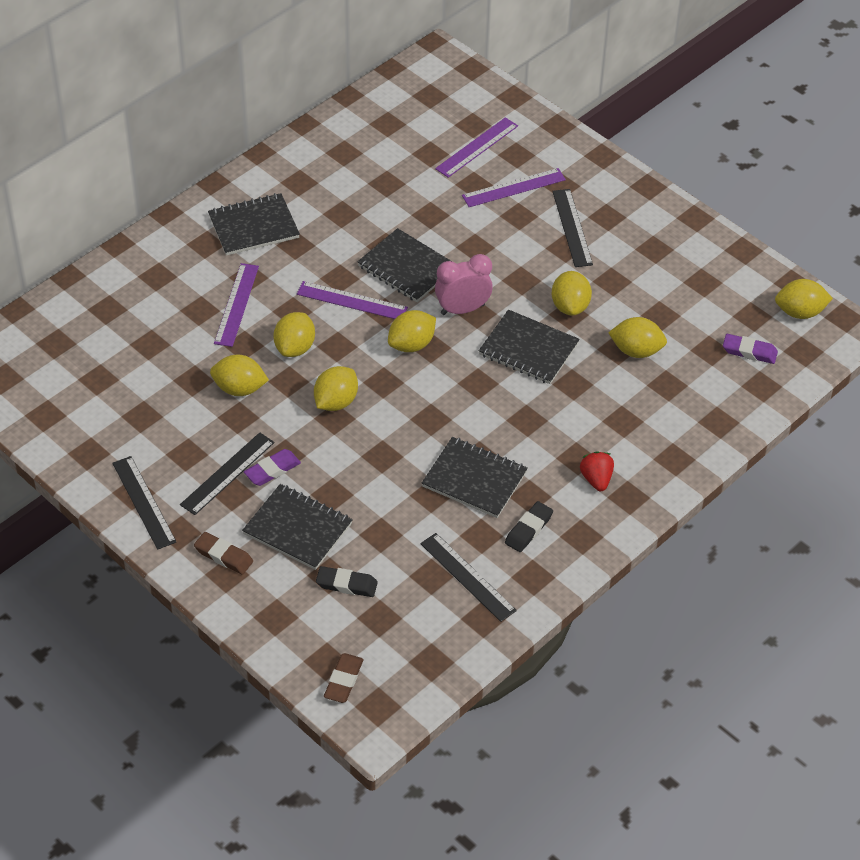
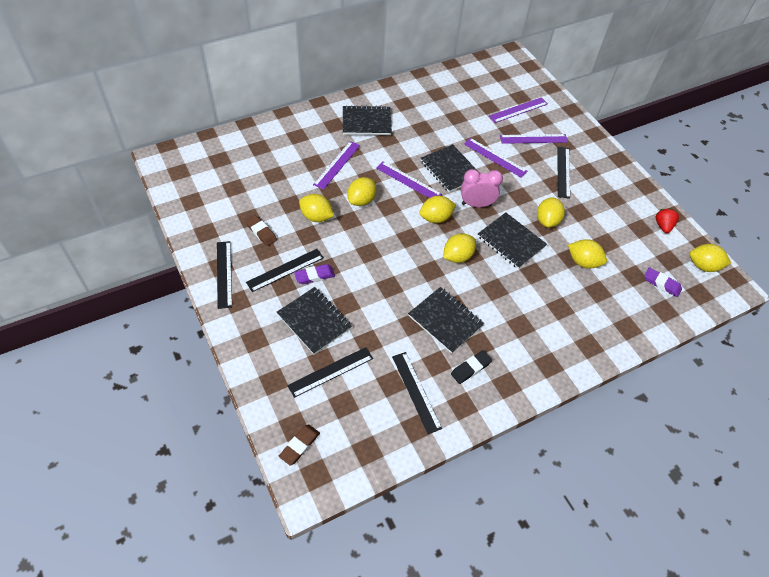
camera: 15 degrees right, 5 degrees up
(223, 556) = (258, 326): brown eraser -> brown eraser (261, 232)
(336, 402) = (373, 242): yellow lemon -> yellow lemon (457, 256)
(346, 584) = (331, 371): black eraser -> black ruler
(466, 232) = (495, 157): none -> purple ruler
(596, 479) = (529, 345): red strawberry -> red strawberry (663, 226)

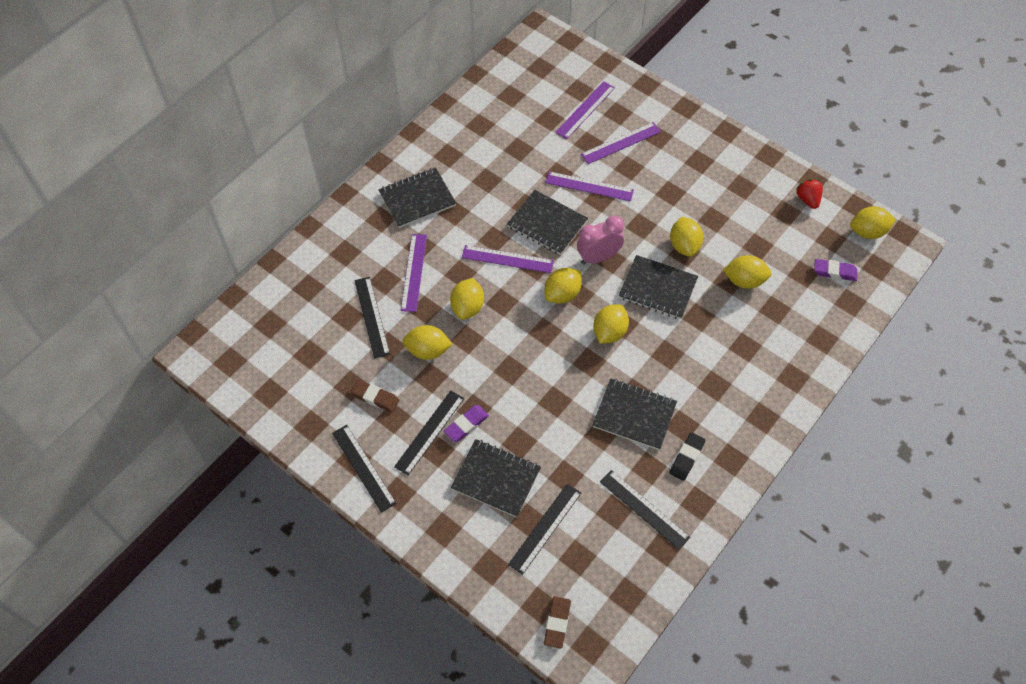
camera: 20 degrees left, 5 degrees up
(563, 172) = (673, 174): black ruler -> black ruler (371, 317)

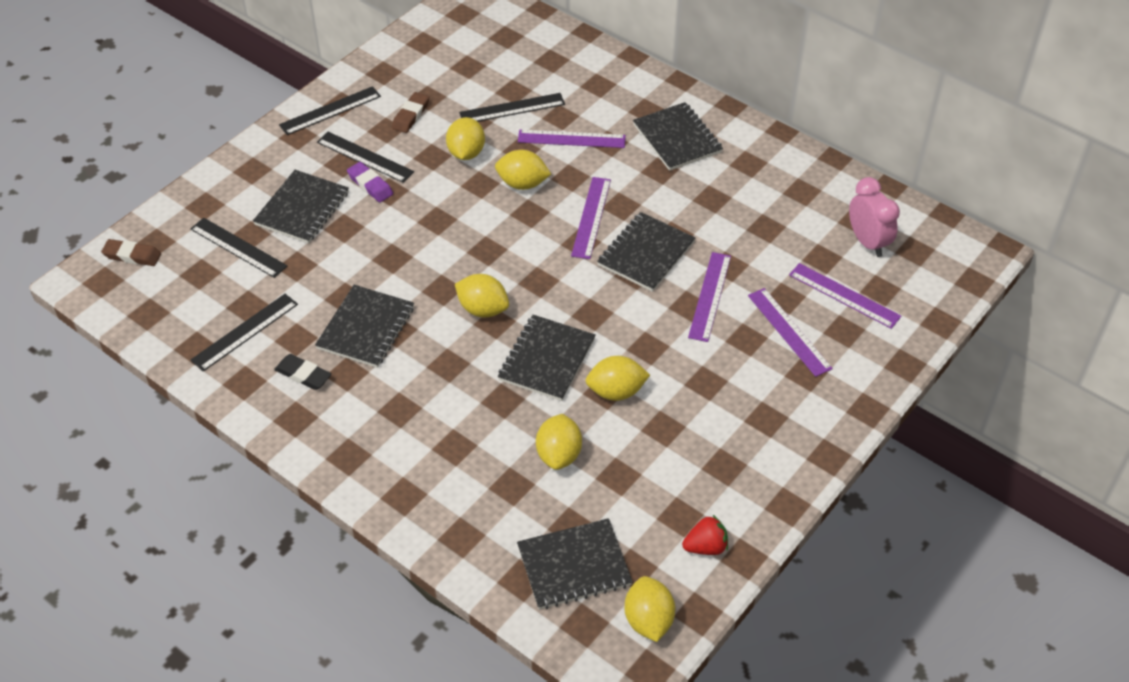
camera: 90 degrees right, 10 degrees down
(562, 294) = (539, 266): yellow lemon -> none
(598, 257) = (595, 302): pink clock -> pink clock (867, 242)
(834, 272) = (574, 566): purple eraser -> black notebook

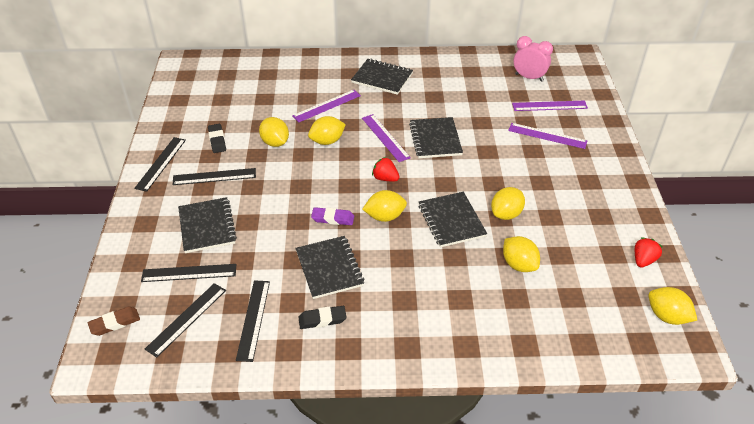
camera: 40 degrees left, 5 degrees down
(370, 185) = (236, 189): purple eraser -> purple eraser (333, 218)
(411, 115) = (217, 140): brown eraser -> black eraser
(512, 108) = (274, 107): black ruler -> black ruler (186, 319)
(534, 266) = (385, 178): none -> red strawberry
(574, 566) = (599, 316): black notebook -> none
(709, 296) = (491, 141): purple ruler -> none

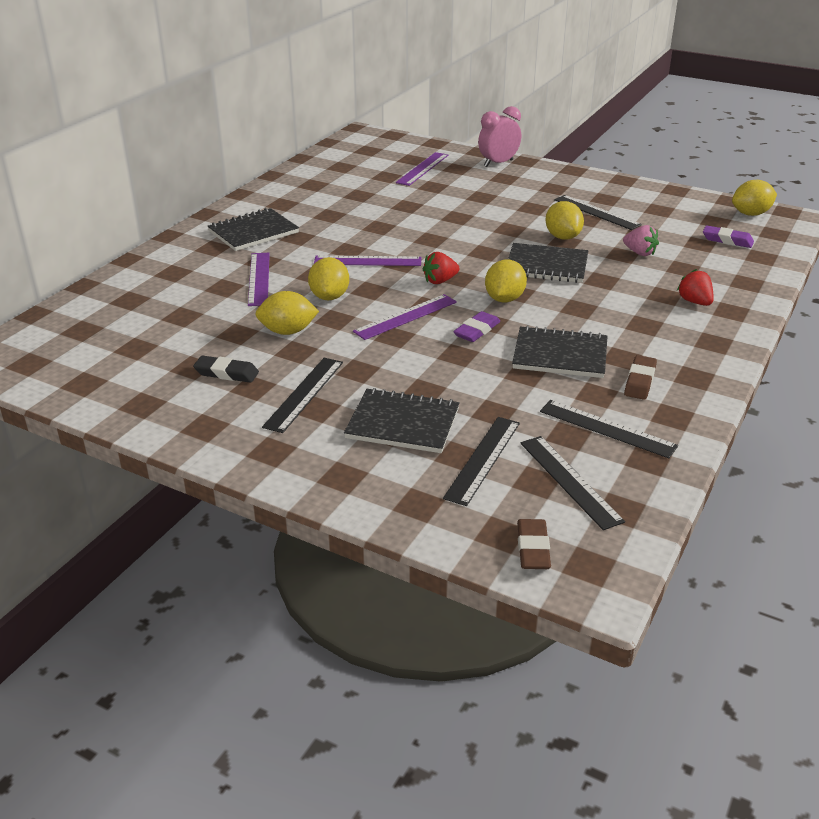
camera: 60 degrees left, 10 degrees down
(161, 163) = (219, 433): black ruler -> black ruler (596, 212)
(322, 319) = (640, 381): black eraser -> brown eraser
(435, 139) = (405, 236): black notebook -> none
(519, 264) = (639, 253): yellow lemon -> pink strawberry
(529, 77) = (364, 163): pink clock -> pink clock (498, 163)
(547, 136) = (467, 184): purple ruler -> purple ruler (406, 317)
(594, 313) = (727, 240): none -> purple eraser
(643, 260) = (677, 200): red strawberry -> red strawberry (694, 302)

